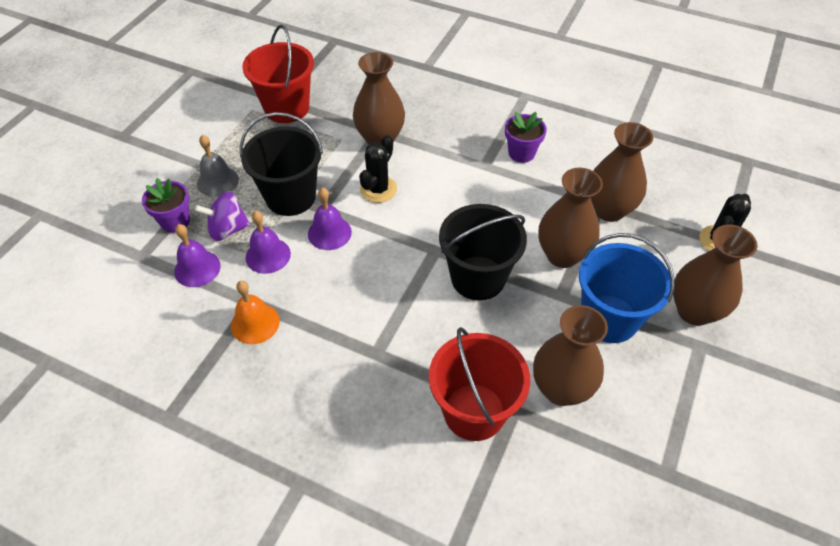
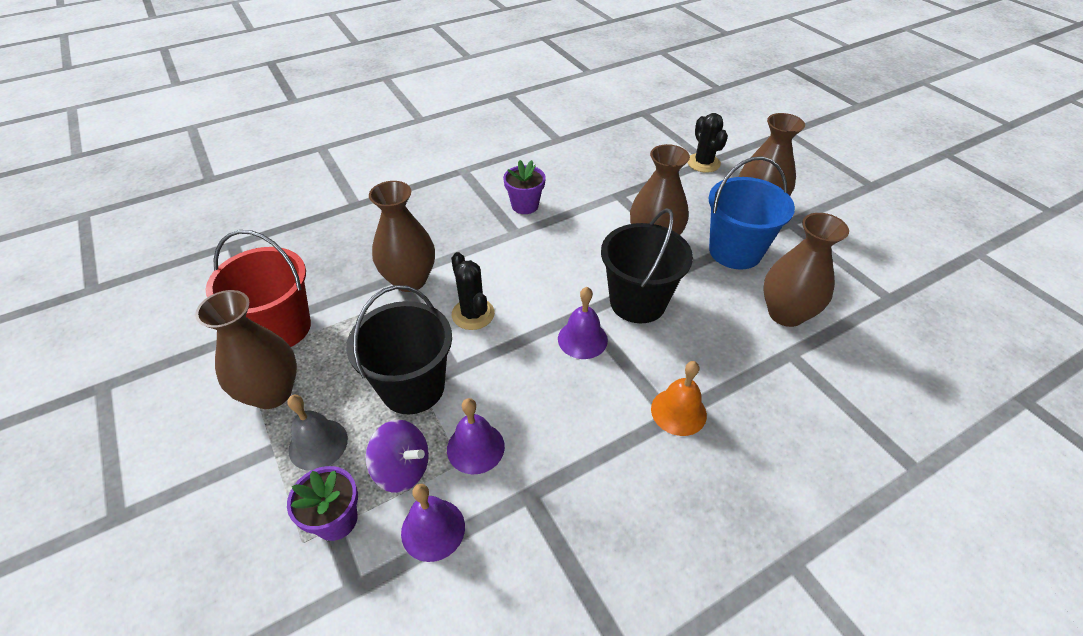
camera: 55 degrees left, 5 degrees down
(227, 229) = (402, 469): purple spinning top -> purple spinning top turned 90 degrees counterclockwise
(255, 323) = (560, 505): orange bell -> orange bell (678, 411)
(329, 233) = (493, 379): purple bell -> purple bell (582, 339)
(474, 411) = (778, 379): red bucket -> none
(609, 210) = (630, 194): brown vase -> brown vase (272, 393)

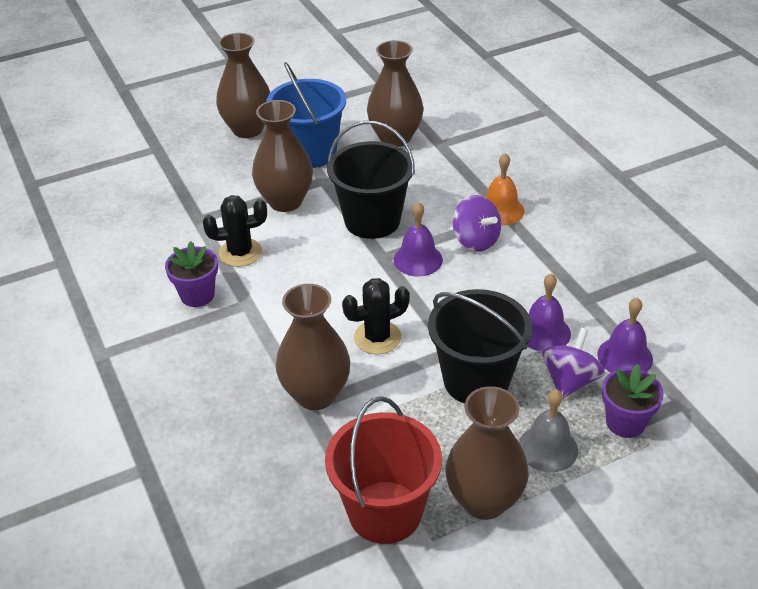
camera: 85 degrees left, 5 degrees down
(619, 387) = (475, 240): none -> purple spinning top
(703, 163) = (159, 152): black cactus -> black cactus (240, 253)

